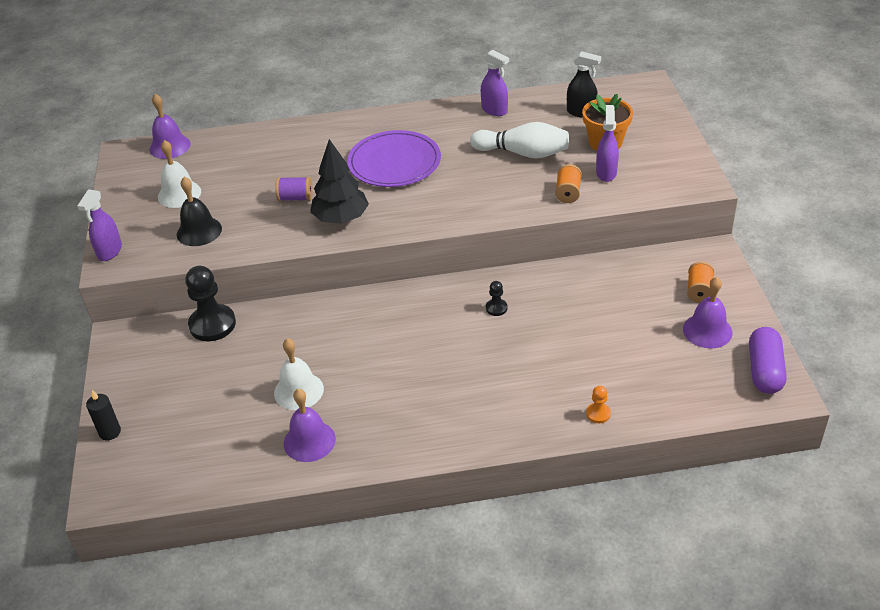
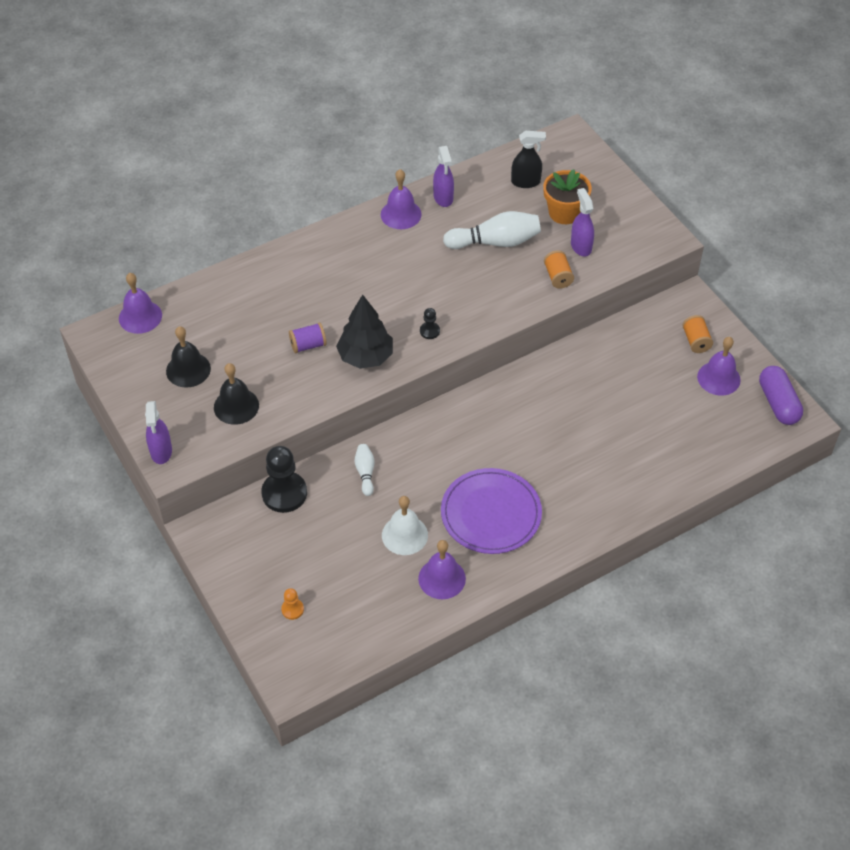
camera: 25 degrees left, 10 degrees up
(110, 432) = (257, 625): black candle -> none
(179, 194) = (188, 369): white bell -> black bell
(297, 326) = (365, 473): none -> white bowling pin
(394, 163) = (380, 282): purple plate -> purple plate (491, 513)
(447, 115) = (401, 214): none -> purple bell
(494, 110) = (443, 198): purple spray bottle -> purple spray bottle turned 60 degrees clockwise
(496, 308) = (534, 404): black pawn -> black pawn (429, 331)
(598, 414) = (666, 481): orange pawn -> orange pawn (292, 609)

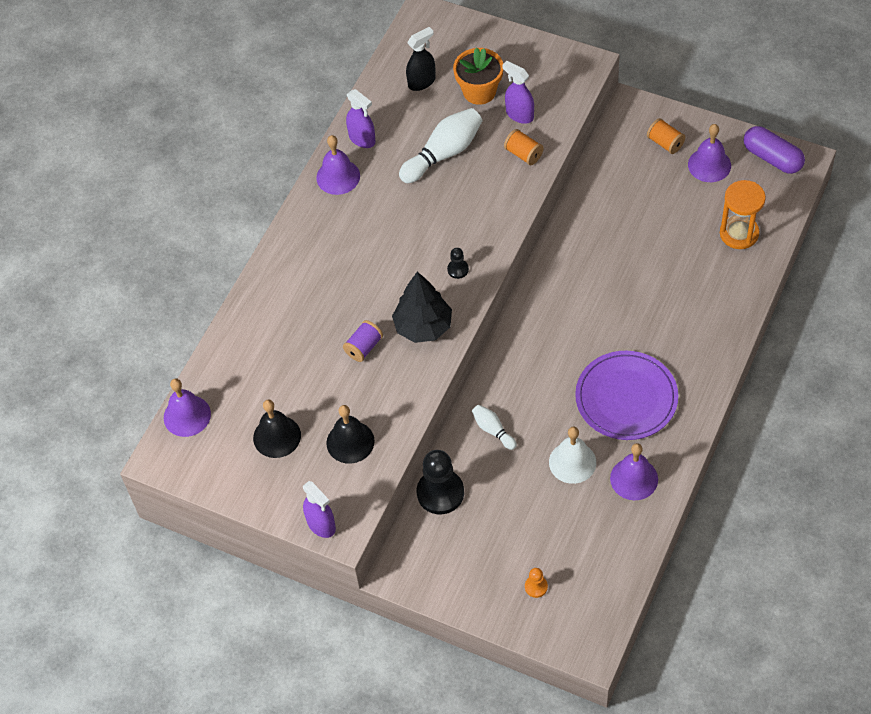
camera: 30 degrees left, 5 degrees up
(697, 445) = (739, 233): none -> orange hourglass

